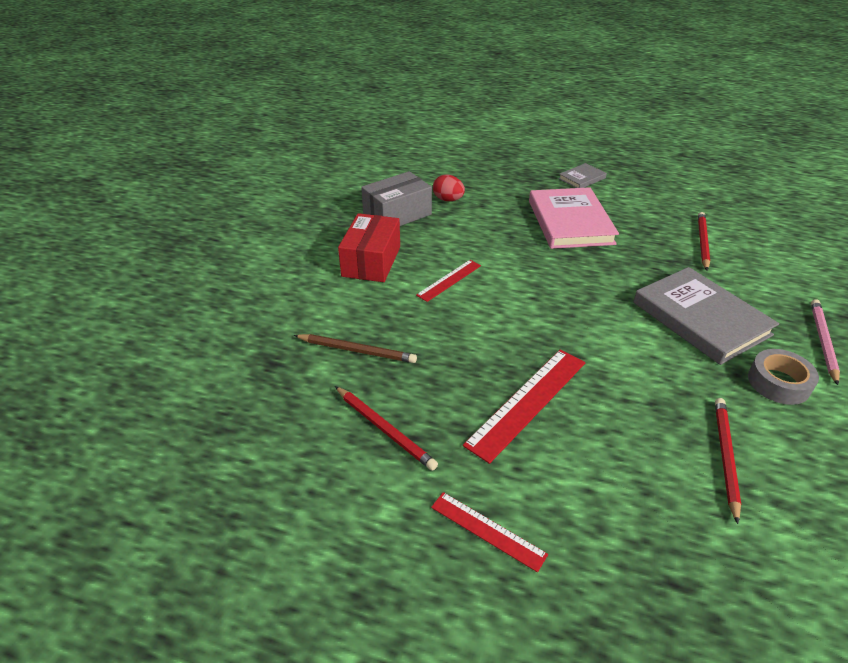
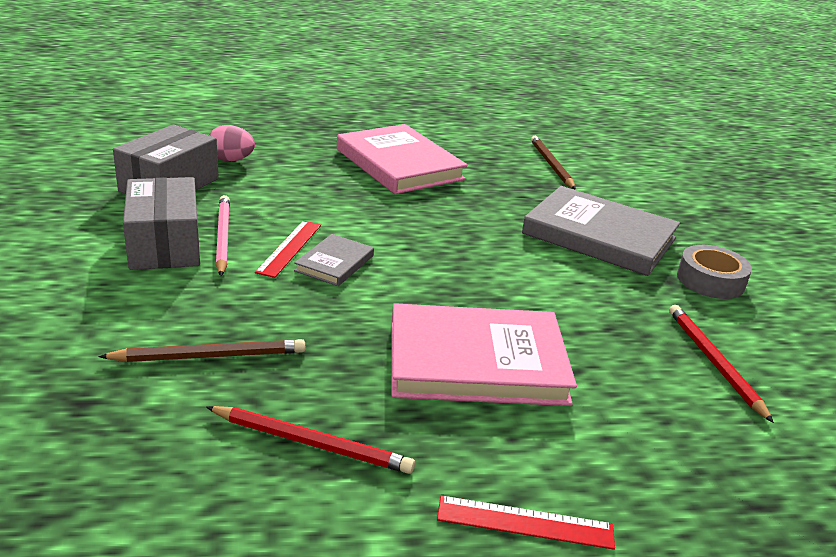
camera: 30 degrees left, 10 degrees down
(371, 261) = (165, 244): red box -> grey box
(448, 200) = (231, 160): red egg -> pink egg
(528, 402) = (476, 362): red ruler -> pink book
(582, 178) = (383, 120): grey book -> grey book (334, 263)
(702, 242) = (551, 165): red pencil -> brown pencil
(822, 341) = (720, 235): pink pencil -> pink pencil (222, 237)

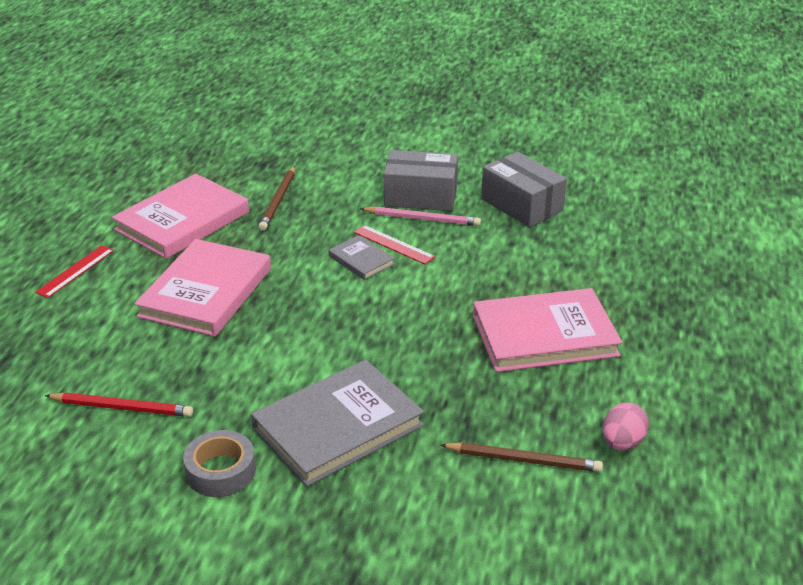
camera: 115 degrees right, 5 degrees up
(231, 160) = (570, 238): pink egg -> pink egg (622, 443)
(312, 443) = (182, 221): red pencil -> pink book

